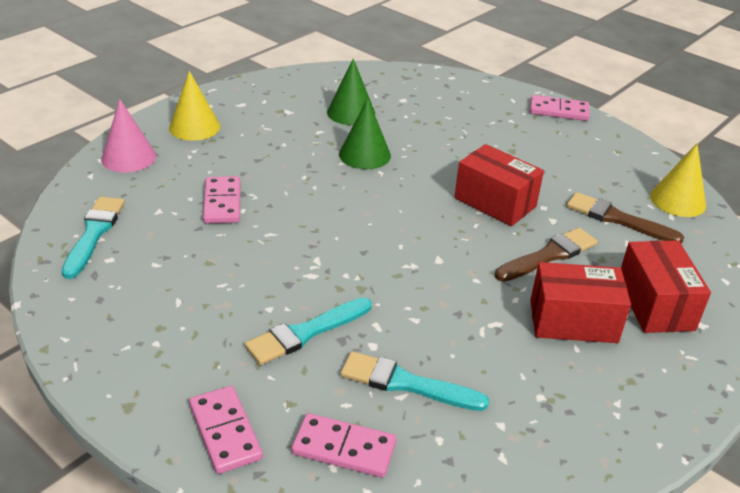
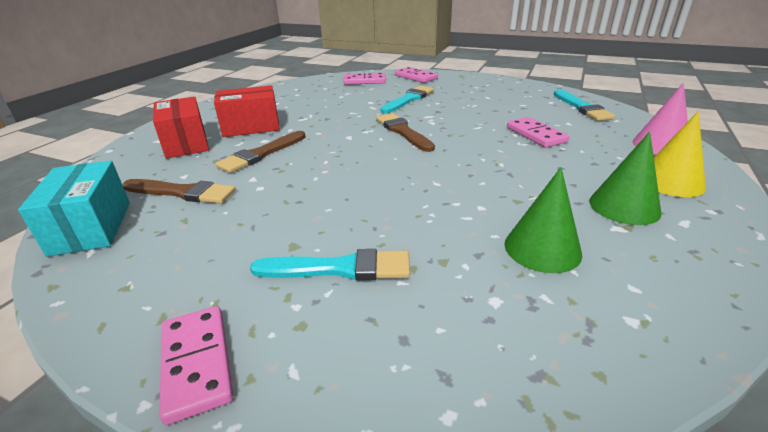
camera: 165 degrees right, 5 degrees down
(364, 155) = (467, 196): green cone -> green cone (624, 206)
(367, 250) = (403, 132): none -> brown brush
(406, 383) = (346, 96): turquoise brush -> turquoise brush (340, 268)
(495, 202) = (310, 181): red box -> none
(558, 111) = (197, 363): pink domino -> pink domino turned 75 degrees clockwise
(677, 200) = (91, 227): yellow cone -> turquoise box

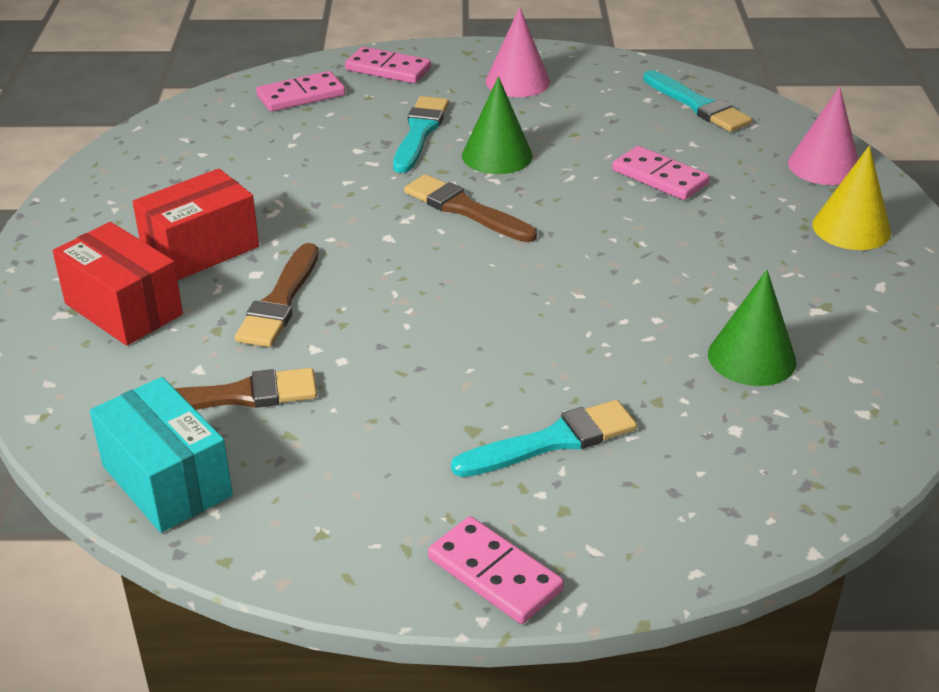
camera: 25 degrees left, 5 degrees up
(479, 88) = (517, 81): none -> pink cone
(624, 206) = (813, 278): green cone -> green cone (497, 155)

